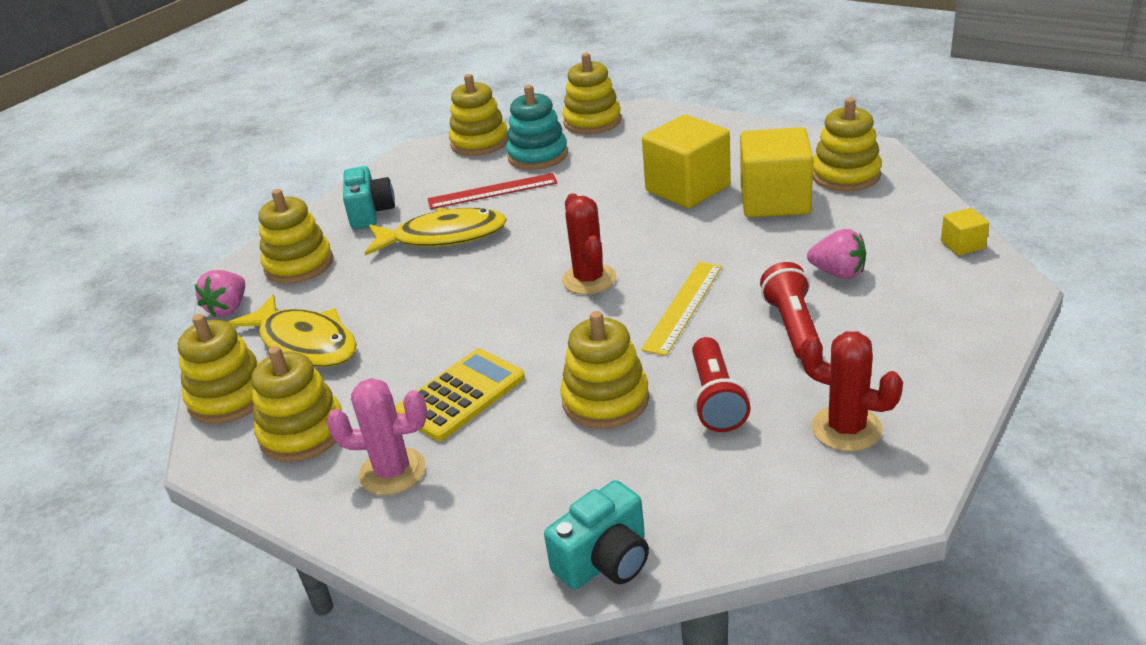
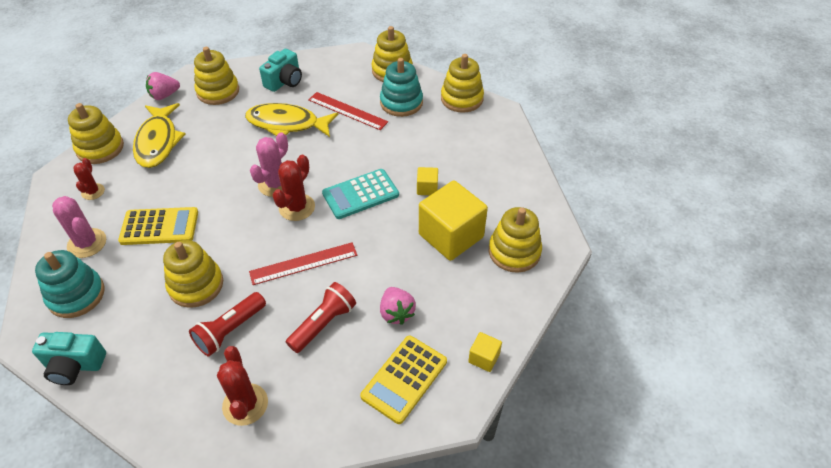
camera: 40 degrees right, 15 degrees up
(302, 432) = (93, 192): yellow stacking toy -> red cactus
(443, 237) = (287, 124): yellow fish -> yellow fish turned 150 degrees clockwise
(476, 515) = (76, 295): none -> turquoise stacking toy
(528, 280) = (275, 184): none -> pink cactus
(634, 231) = (360, 194): none -> turquoise calculator
(683, 307) = (303, 263): yellow ruler -> red ruler
(687, 188) = (427, 188): yellow cube -> yellow cube, size x0.45
(935, 302) = (404, 379): none -> yellow calculator

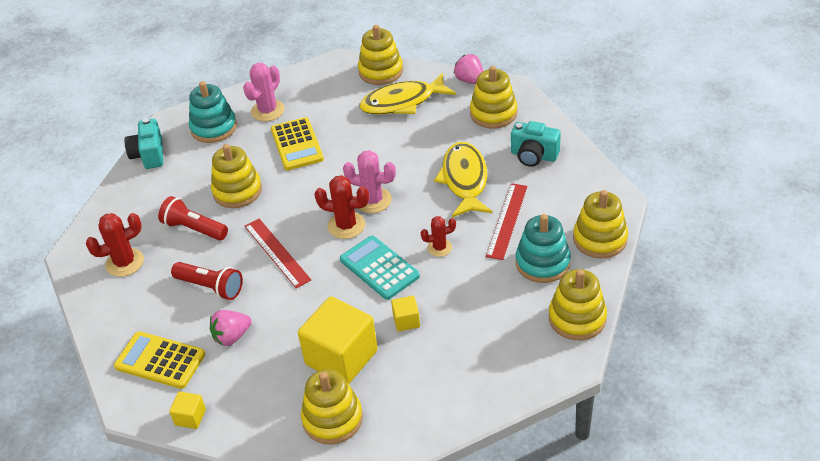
camera: 80 degrees right, 5 degrees down
(93, 192) = (326, 89): red cactus -> red cactus (439, 248)

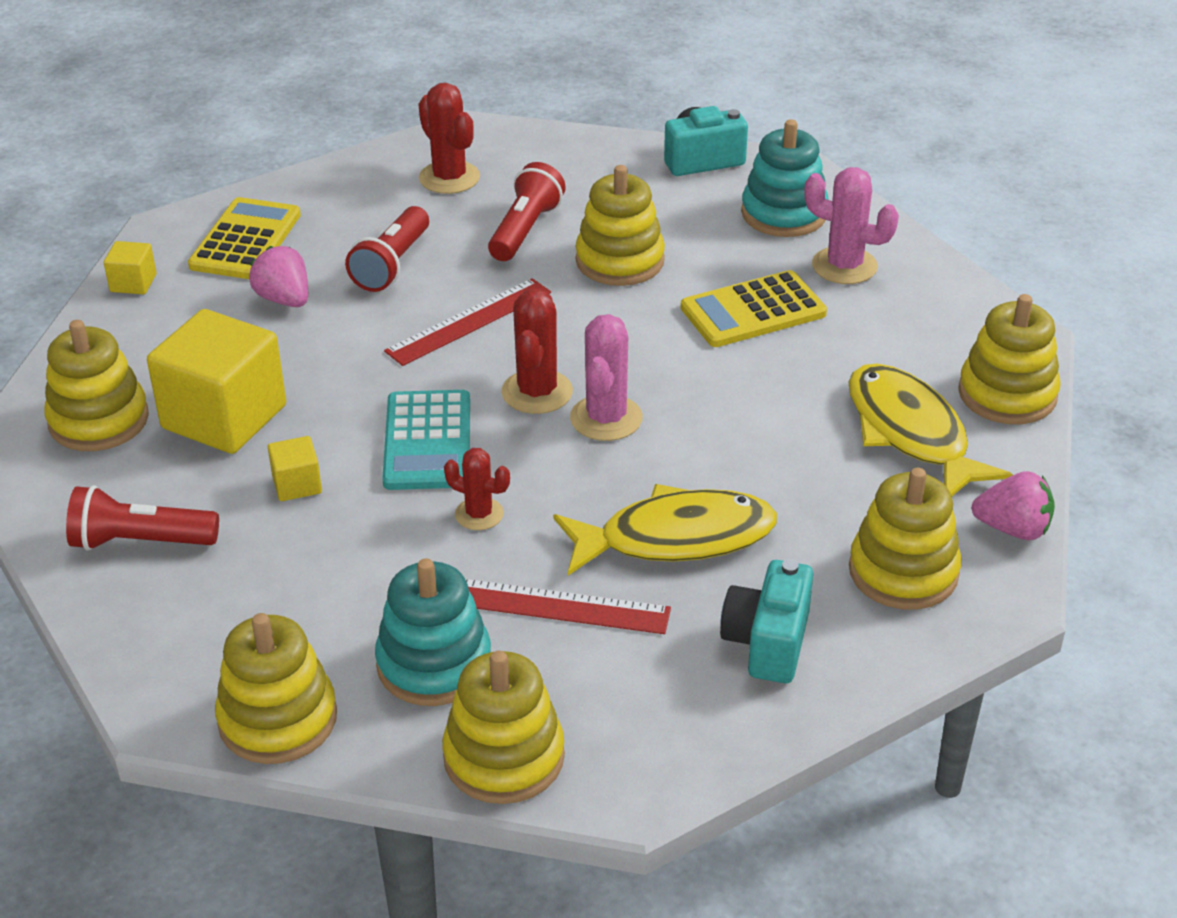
camera: 80 degrees right, 5 degrees down
(379, 268) = (428, 441): turquoise calculator -> turquoise calculator turned 135 degrees clockwise
(439, 248) = (479, 514): red cactus -> red cactus turned 45 degrees counterclockwise
(445, 386) = (140, 542): none -> red flashlight
(470, 80) = (1013, 529): pink strawberry -> pink strawberry turned 60 degrees clockwise

